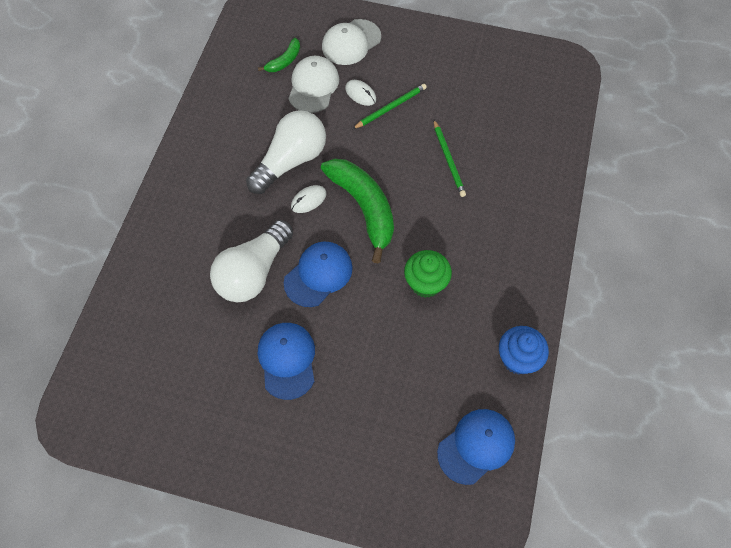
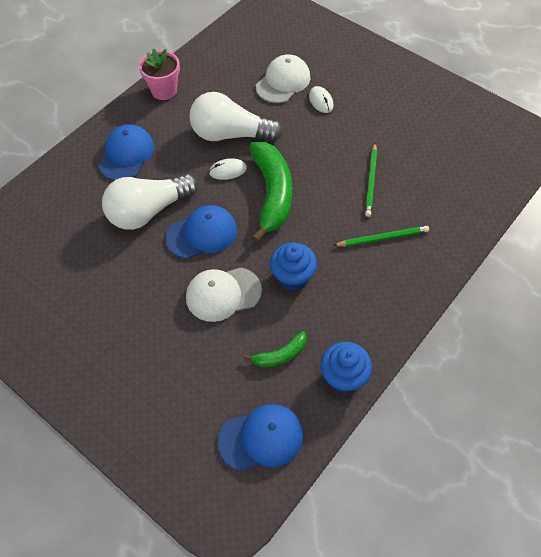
camera: 25 degrees right, 5 degrees down
(197, 138) = (164, 90): none -> pink flower pot
(284, 61) = (269, 54): green banana -> green banana (280, 355)
(287, 360) = (136, 293): blue cap -> blue cap (126, 155)
(291, 161) = (230, 134): white light bulb -> white light bulb turned 150 degrees counterclockwise
(351, 42) = (335, 57): white cap -> white cap (223, 294)
(391, 107) = (342, 120): green pencil -> green pencil (383, 238)
(425, 283) = (292, 277): green cupcake -> blue cupcake

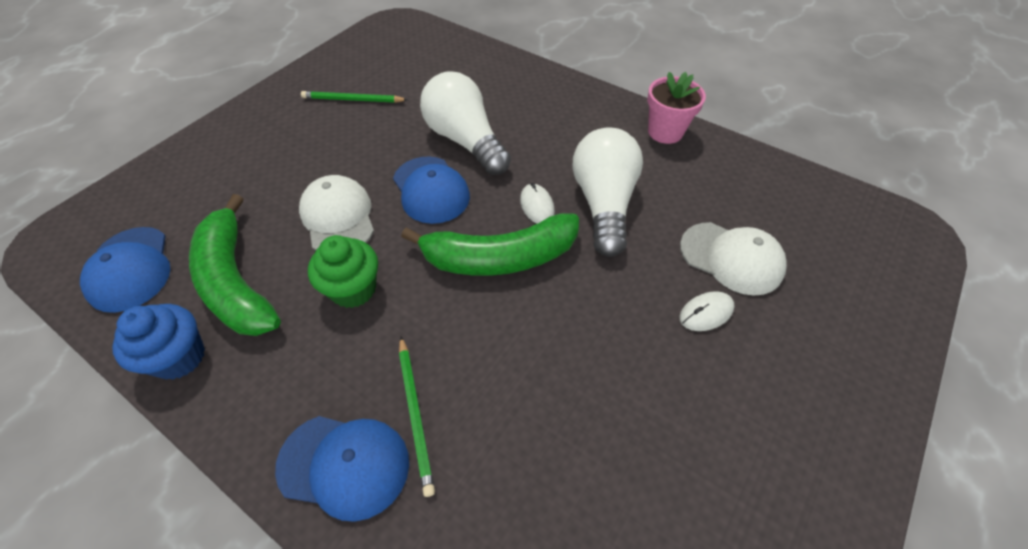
camera: 85 degrees right, 5 degrees down
(126, 155) = (549, 113): blue cap -> blue cap (344, 465)
(280, 355) = (235, 281): green banana -> green banana, size x2.06
(292, 277) = (353, 289): blue cupcake -> green cupcake
(371, 181) = (537, 395): green pencil -> green pencil (352, 100)

